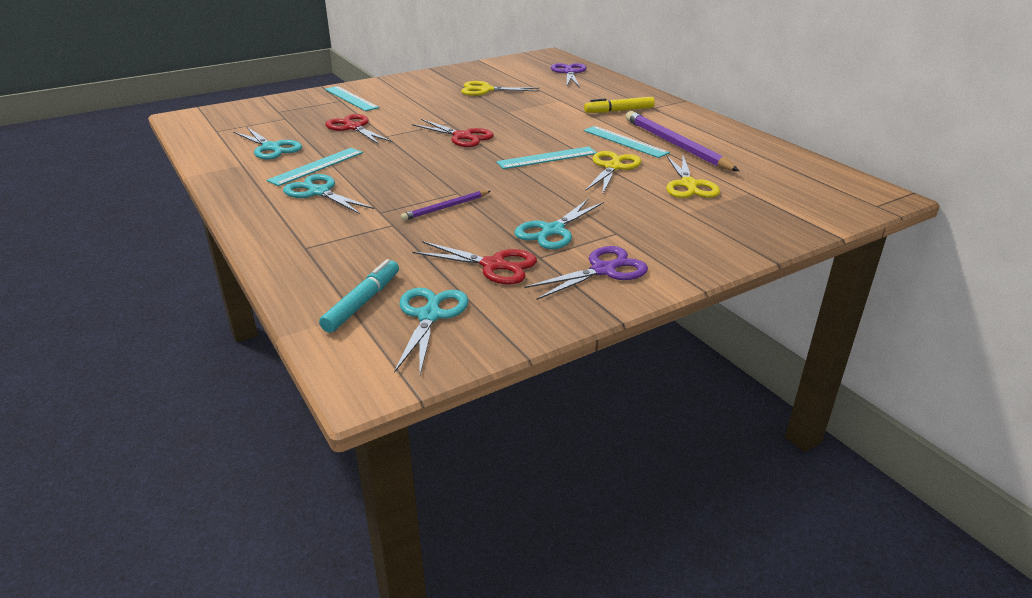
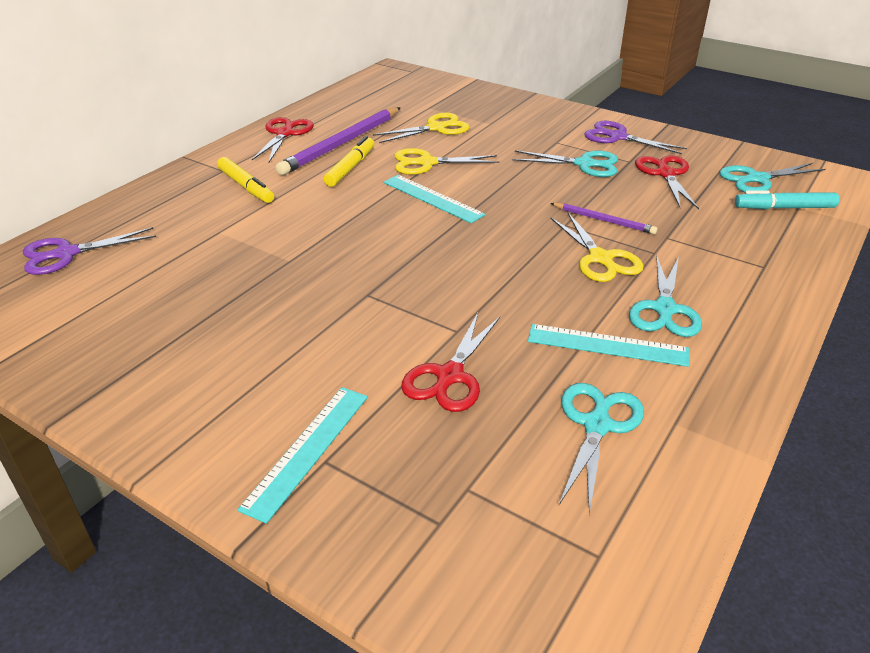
camera: 115 degrees left, 5 degrees up
(463, 137) = (412, 266): red scissors -> red scissors (285, 133)
(485, 90) = (193, 306): yellow scissors -> yellow scissors (601, 259)
(625, 141) = (351, 168): turquoise ruler -> yellow marker

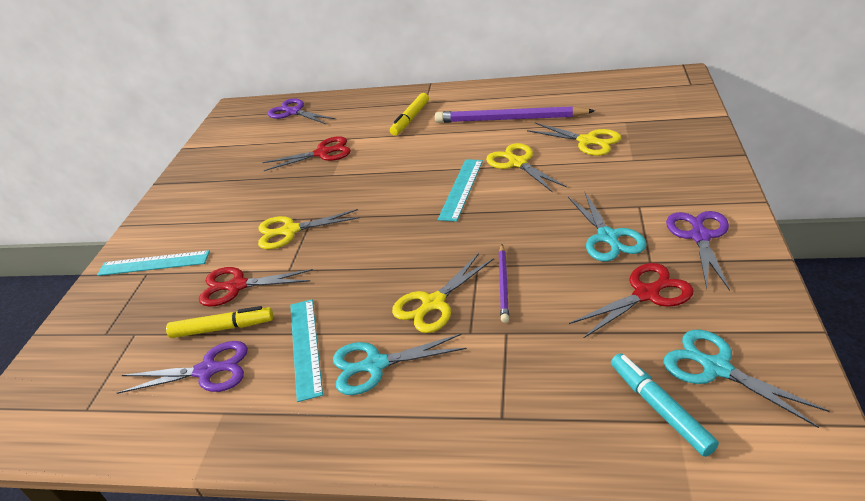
camera: 70 degrees right, 0 degrees up
(285, 133) = (500, 94): red scissors -> red scissors (323, 153)
(351, 168) = (475, 139): yellow marker -> yellow marker (222, 328)
(376, 315) = (289, 231): none -> yellow scissors
(597, 424) = (208, 370): turquoise scissors -> purple scissors

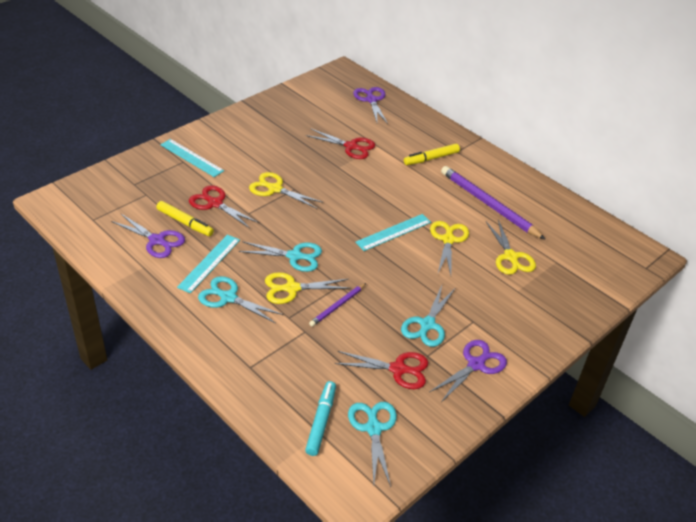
camera: 30 degrees right, 5 degrees up
(395, 272) = (295, 256): none -> turquoise scissors

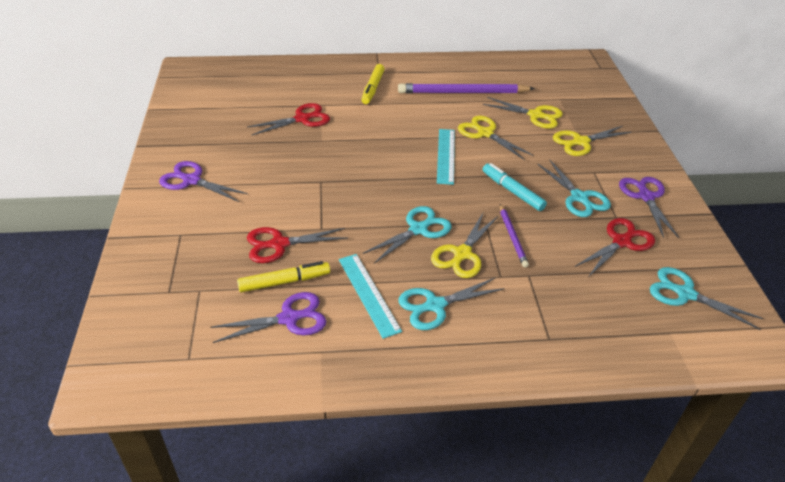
camera: 50 degrees left, 0 degrees up
(191, 158) = (183, 225): turquoise ruler -> none
(274, 189) = (305, 193): yellow scissors -> yellow scissors (580, 142)
(321, 421) = (656, 324): turquoise marker -> turquoise marker (512, 191)
(371, 100) = (252, 76): purple scissors -> purple scissors (191, 180)

